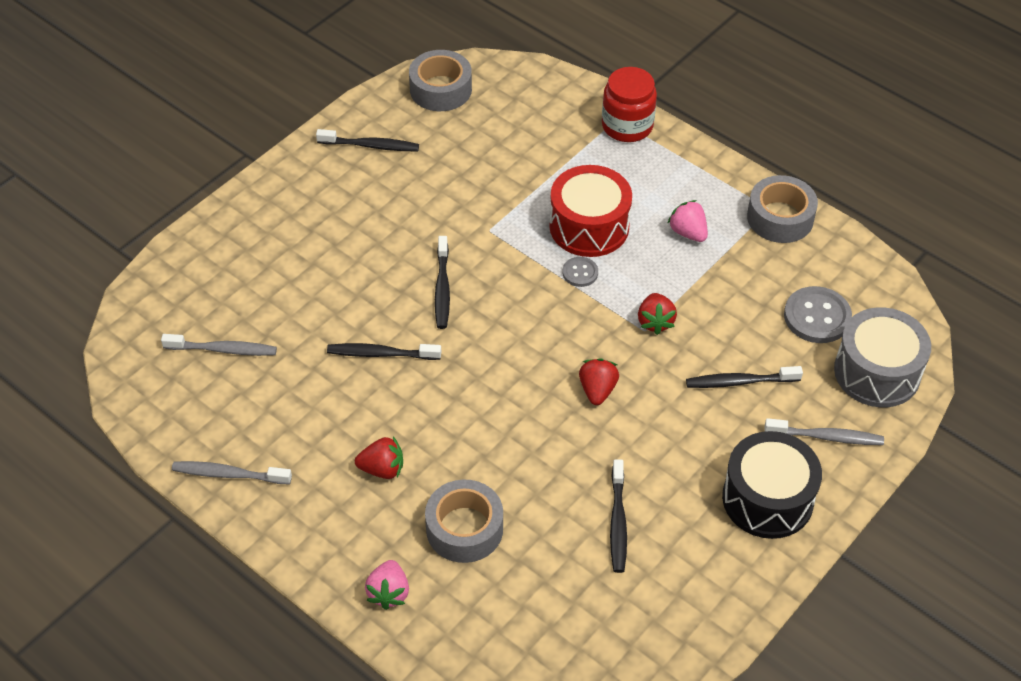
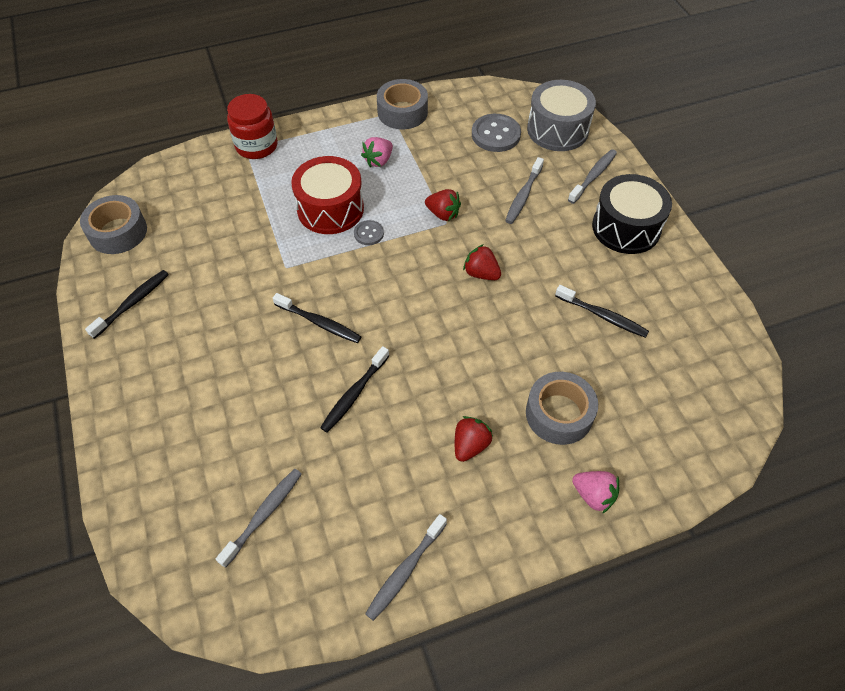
camera: 60 degrees left, 5 degrees up
(688, 232) = (378, 161): pink strawberry -> pink strawberry turned 45 degrees counterclockwise
(740, 382) = (523, 195): black toothbrush -> grey toothbrush

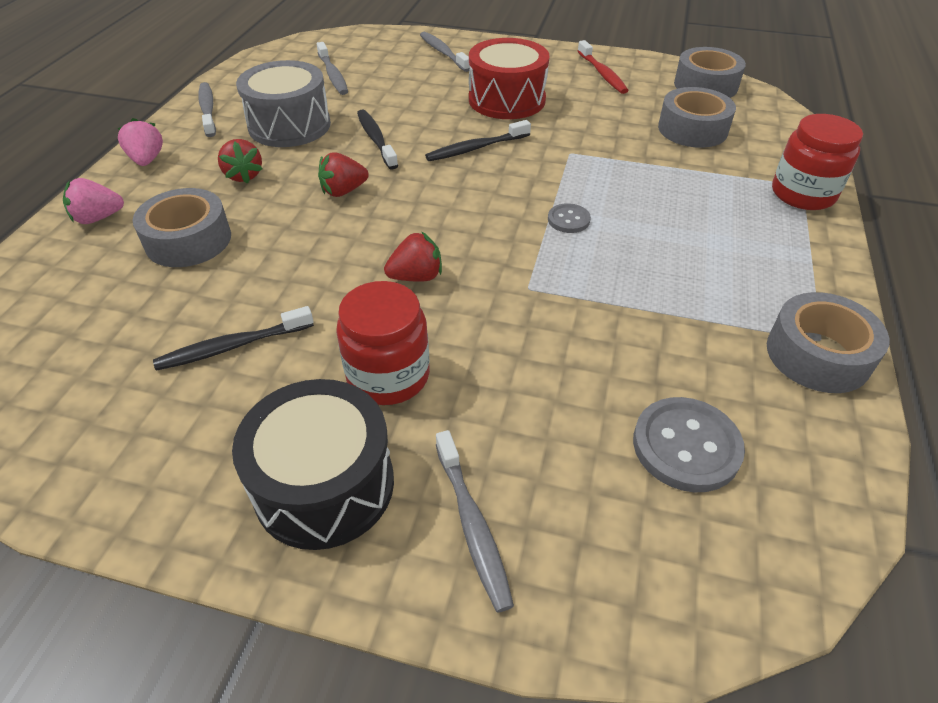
camera: 125 degrees right, 10 degrees down
(132, 303) = (602, 73): black toothbrush -> red toothbrush
(203, 216) = (692, 129): none -> grey tape
(330, 209) = (636, 208): red drum -> red drum (507, 100)
(378, 161) = (704, 280): pink strawberry -> pink strawberry (147, 160)
(443, 214) = (547, 292): red strawberry -> red strawberry (343, 191)
(523, 195) = (510, 395): grey toothbrush -> grey toothbrush (443, 53)
(555, 242) = (388, 376): none -> red jar
(557, 130) = (642, 558): grey drum -> grey drum (289, 125)

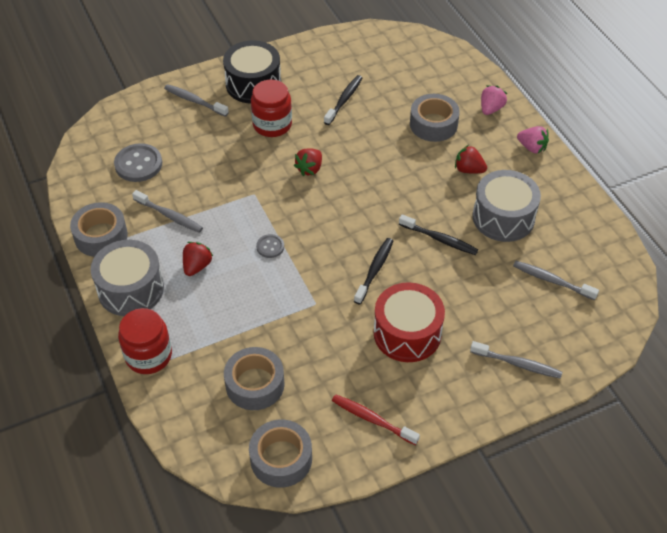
camera: 140 degrees right, 5 degrees up
(208, 110) = (568, 198): grey toothbrush -> grey toothbrush (169, 216)
(343, 191) = (405, 192): red strawberry -> red strawberry (197, 266)
(796, 264) = (131, 289): none -> grey drum

